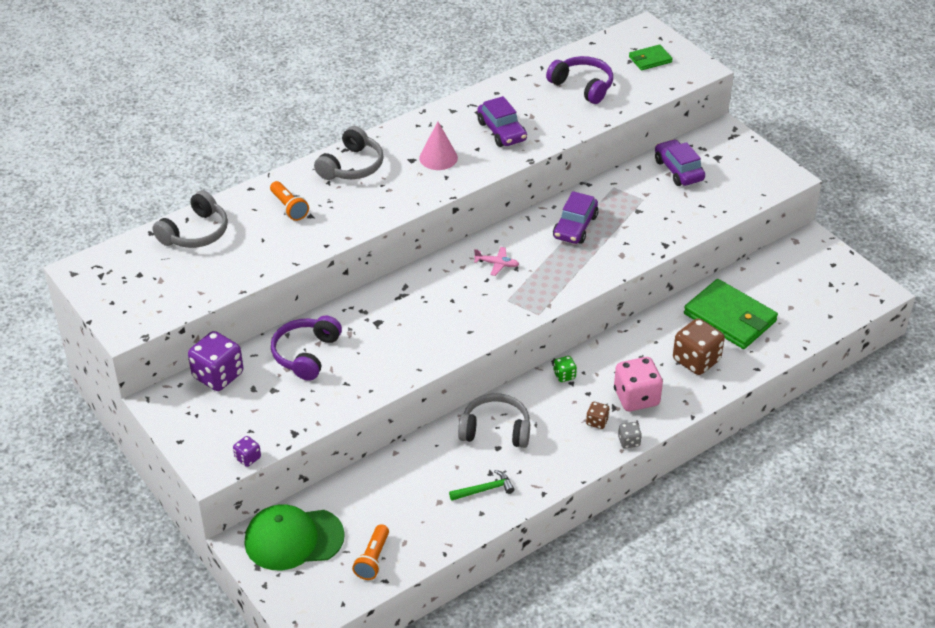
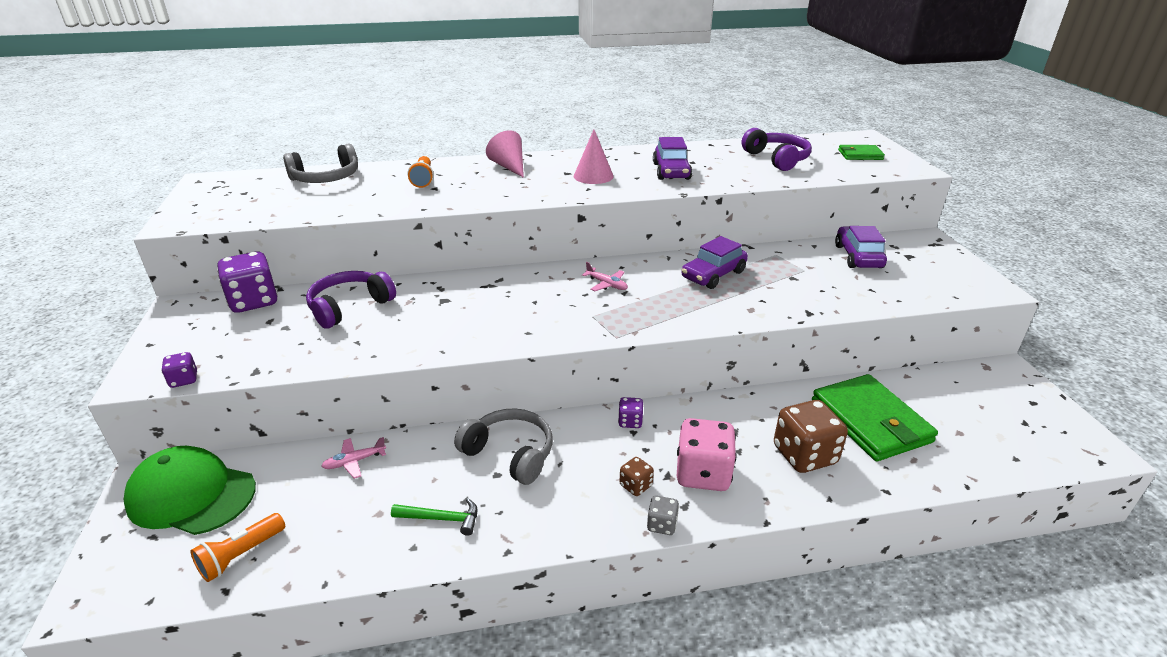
camera: 25 degrees right, 10 degrees down
(352, 166) = (509, 167): grey headphones -> pink cone
(388, 475) = (354, 461): none -> pink plane
(564, 375) = (630, 422): green dice -> purple dice

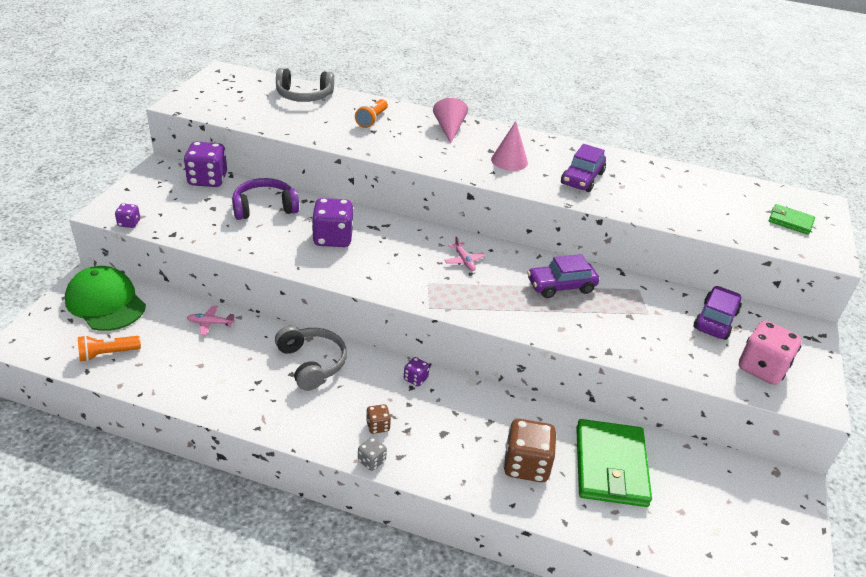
camera: 25 degrees right, 5 degrees up
(441, 518) = (234, 387): green hammer -> none
(455, 310) = (333, 238): none -> purple dice
(703, 474) = (434, 441): pink dice -> pink dice (762, 368)
(777, 159) = (698, 198): purple headphones -> none

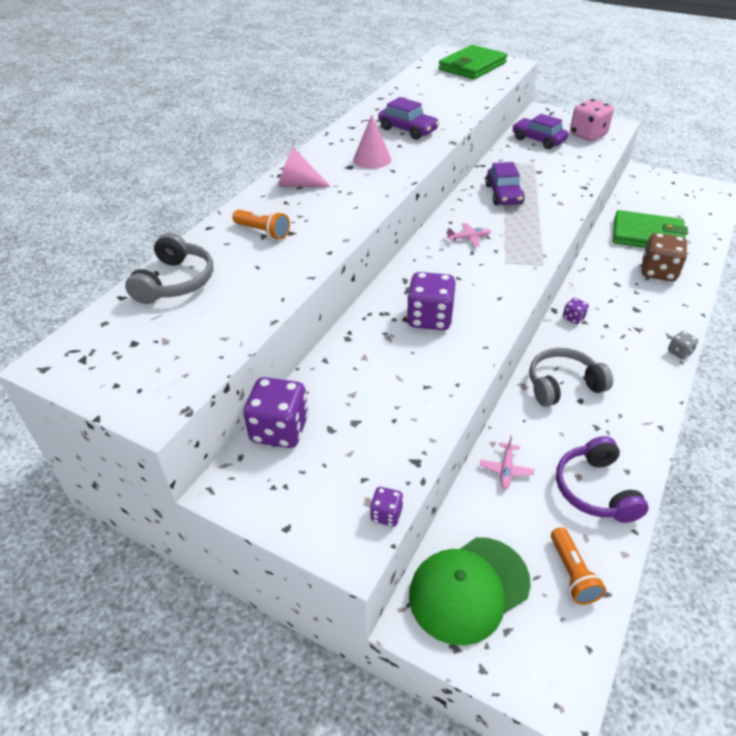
camera: 75 degrees left, 5 degrees up
(264, 208) = (360, 372): purple headphones -> purple headphones (595, 489)
(378, 426) = (637, 346): brown dice -> none
(790, 221) = (472, 66): green wallet -> green wallet, size x1.95

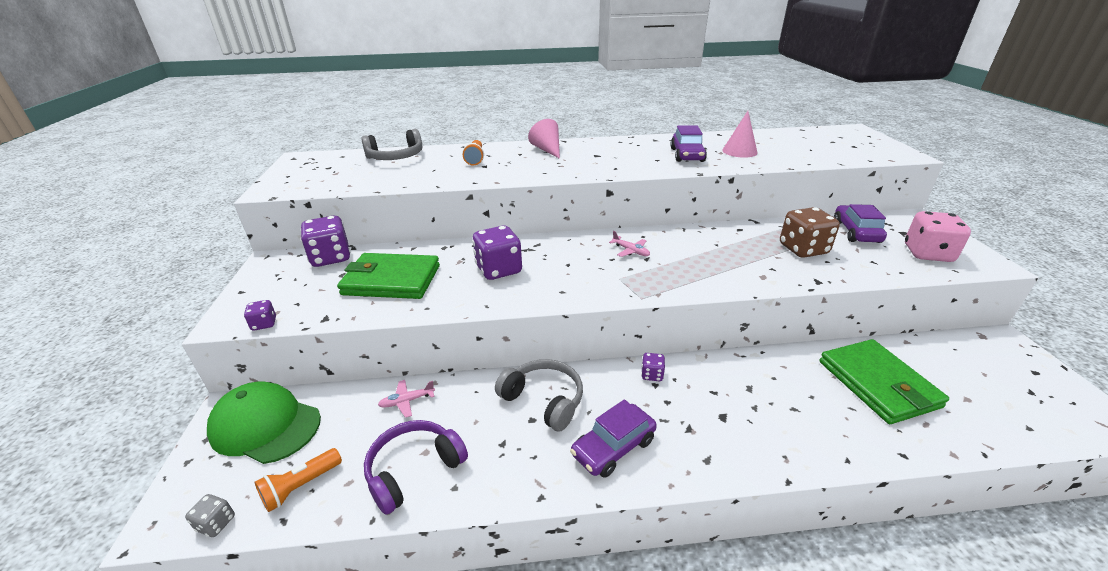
camera: 55 degrees right, 10 degrees down
(372, 159) = (619, 158): pink cone -> pink cone (739, 151)
(472, 66) = (854, 143): green wallet -> green wallet (391, 280)
(503, 194) = (725, 245): purple car -> purple car (613, 447)
(658, 272) = (818, 414): brown dice -> brown dice (803, 249)
(679, 352) = (686, 478): grey dice -> grey dice (216, 523)

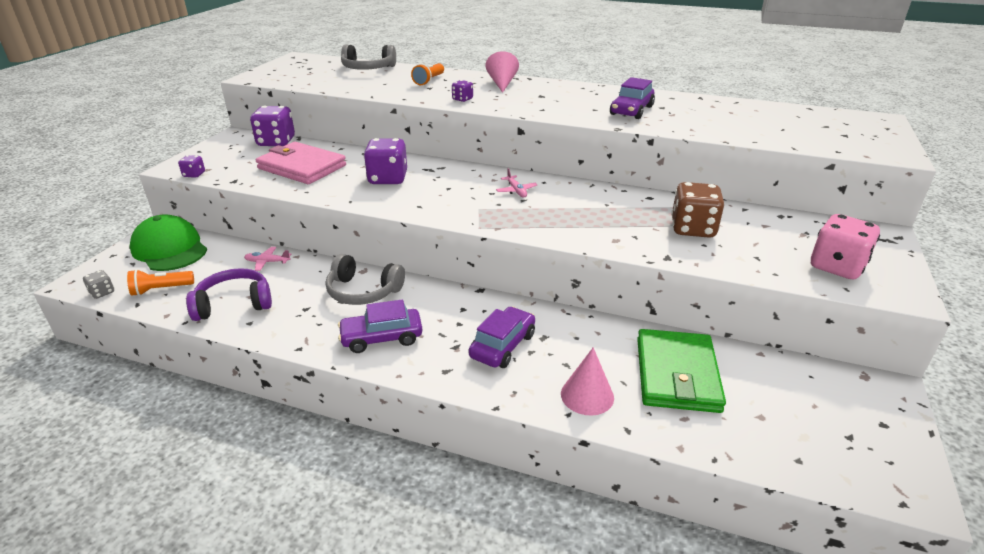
camera: 25 degrees right, 0 degrees up
(391, 280) = (302, 167): green wallet -> pink wallet
(544, 400) = (363, 291): grey headphones -> grey headphones turned 135 degrees clockwise
(652, 375) = (468, 301): purple dice -> purple dice (462, 99)
(739, 151) = (695, 117): pink cone -> pink cone (587, 395)
(856, 232) = (779, 228): purple car -> purple car (503, 346)

